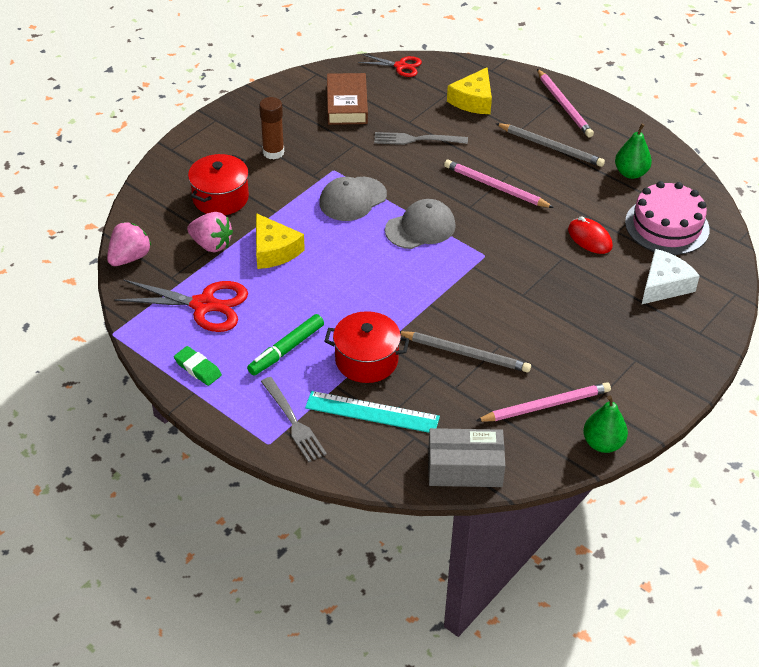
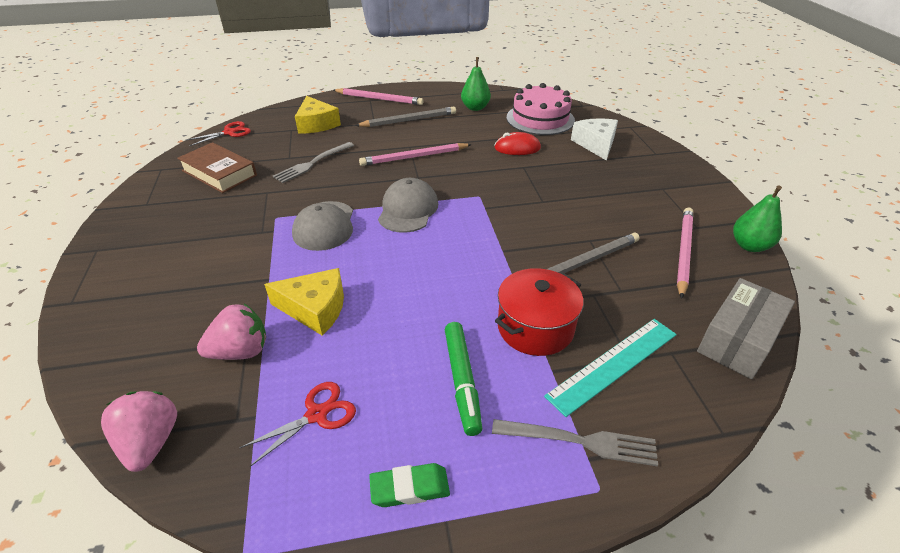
camera: 50 degrees left, 5 degrees down
(204, 305) = (317, 414): red scissors -> red scissors, size x0.58
(220, 198) = (192, 305): red pot -> none
(273, 152) = (198, 238): brown glue stick -> none

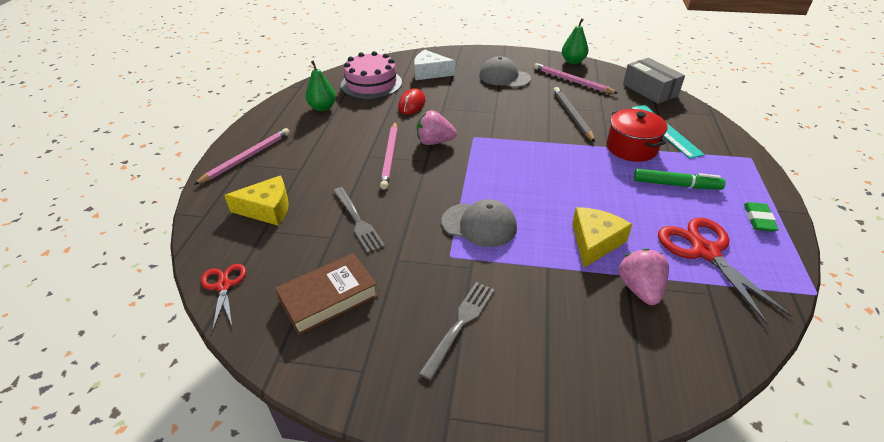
camera: 70 degrees left, 0 degrees up
(151, 442) = (736, 345): pink strawberry -> pink strawberry (434, 142)
(317, 414) = (705, 252): red scissors -> red scissors, size x1.73
(408, 209) = (476, 174): grey cap -> grey cap (504, 77)
(409, 120) = (314, 147): grey pencil -> none
(581, 441) = (720, 155): grey fork -> grey fork (460, 324)

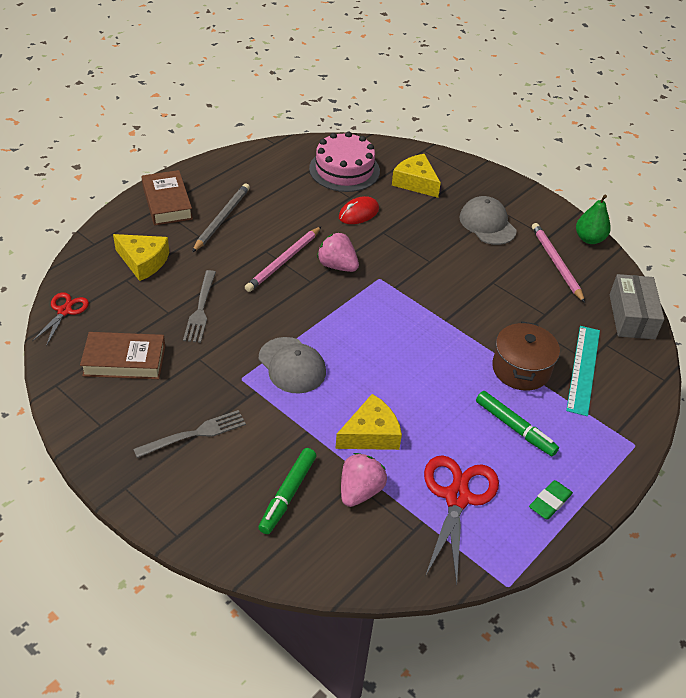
camera: 30 degrees right, 5 degrees up
(247, 157) = (167, 203): pink pencil -> brown book
(322, 108) = (274, 178): green pear -> none
(430, 72) = (415, 182): white cheese -> yellow cheese
(572, 115) = (504, 303): grey pencil -> grey pencil (222, 219)
(593, 327) = (287, 494): none -> green marker
(631, 148) = (521, 369): red pot -> brown pot

